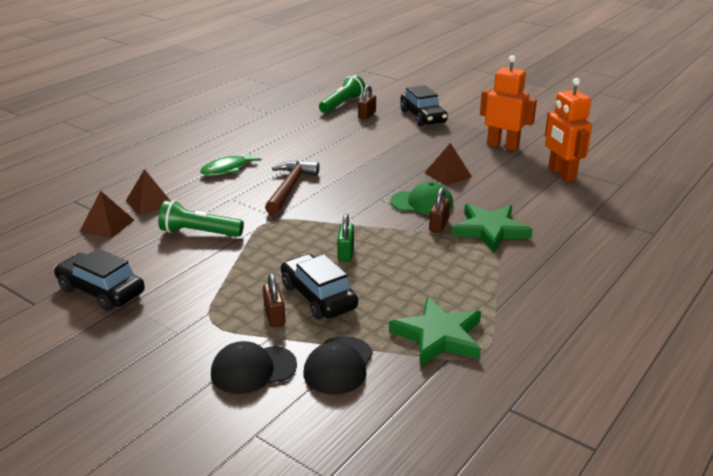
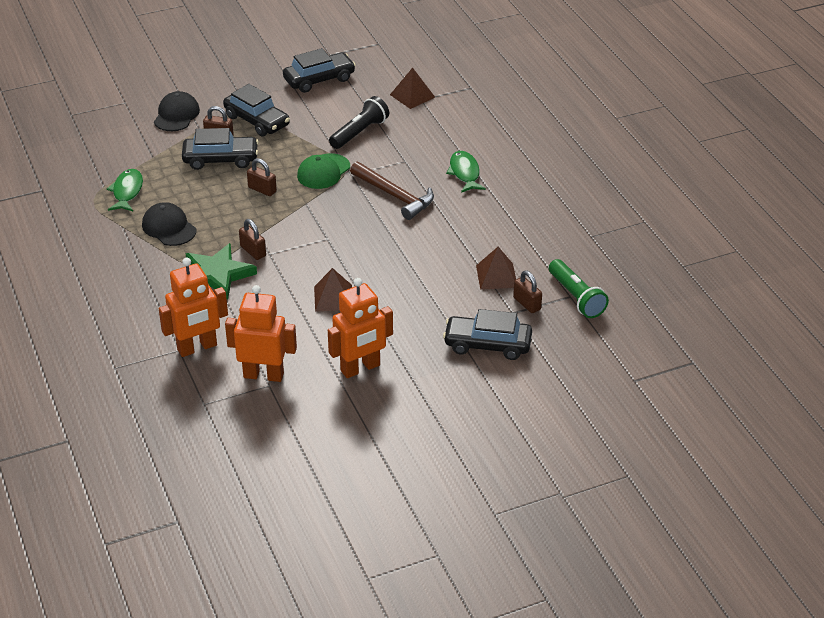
camera: 120 degrees right, 10 degrees up
(149, 202) = (434, 120): brown pyramid -> brown pyramid (496, 276)
(199, 233) = (360, 132): green flashlight -> black flashlight
(221, 302) = (257, 121): none -> black car
(338, 365) = (145, 145): black cap -> black cap (169, 227)
(345, 252) = (262, 189): green padlock -> brown padlock
(422, 203) = (297, 258): green cap -> green cap (323, 171)
(438, 336) = (127, 191): green star -> green fish
(578, 207) = (197, 348): none -> orange robot

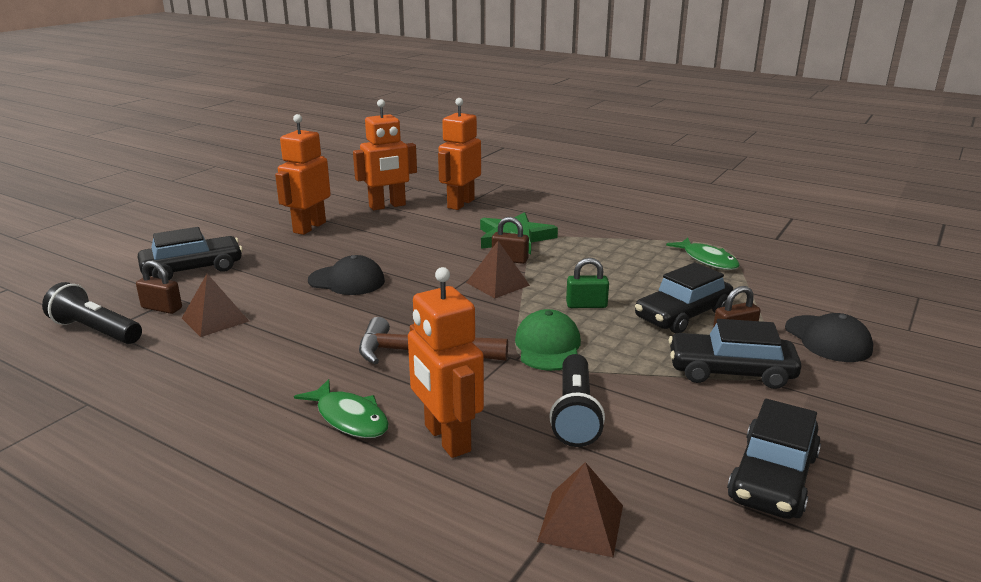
camera: 145 degrees right, 15 degrees down
(169, 227) = (615, 251): black cap -> black cap (347, 281)
(262, 189) = (586, 305): brown padlock -> green padlock
(333, 297) = (385, 255): brown pyramid -> brown pyramid (497, 284)
(429, 145) = (446, 438): none -> orange robot
(576, 297) = (96, 331): green flashlight -> black flashlight

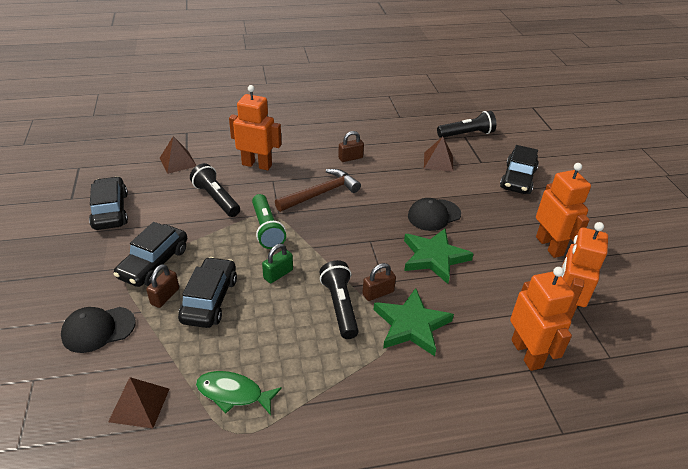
camera: 135 degrees right, 15 degrees up
(162, 308) = (472, 154): brown padlock -> brown padlock (350, 158)
(349, 418) = (303, 154): green fish -> none
(417, 258) = (434, 257): none -> green star
(497, 284) = (352, 262): brown pyramid -> brown pyramid (139, 404)
(548, 346) = (266, 229): green cap -> green flashlight
(556, 266) = (340, 306): none -> black flashlight
(730, 372) = (154, 263): black car -> black car turned 150 degrees clockwise
(827, 339) = (98, 329): black cap -> black cap turned 45 degrees counterclockwise

